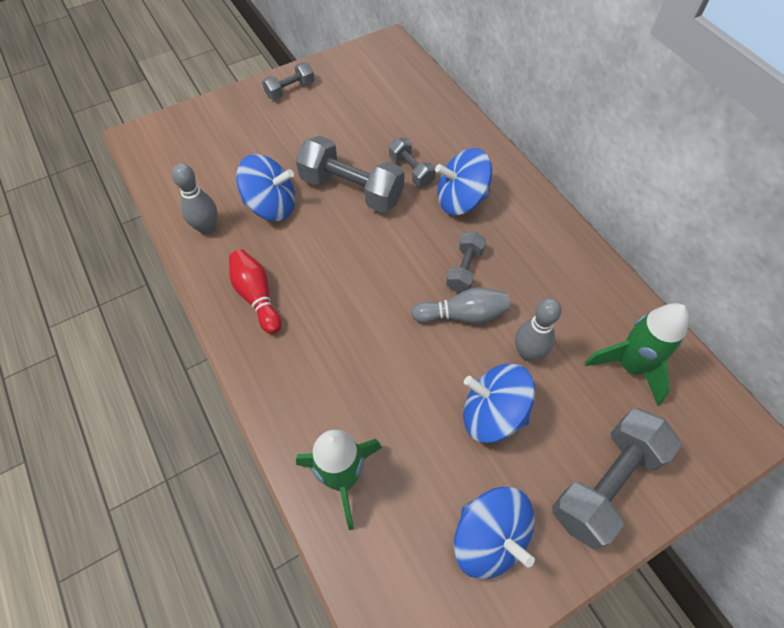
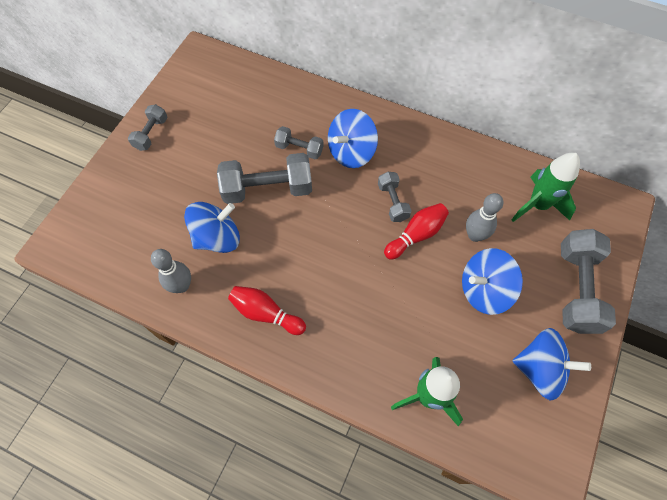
camera: 35 degrees left, 5 degrees up
(462, 315) = (416, 235): grey bowling pin -> red bowling pin

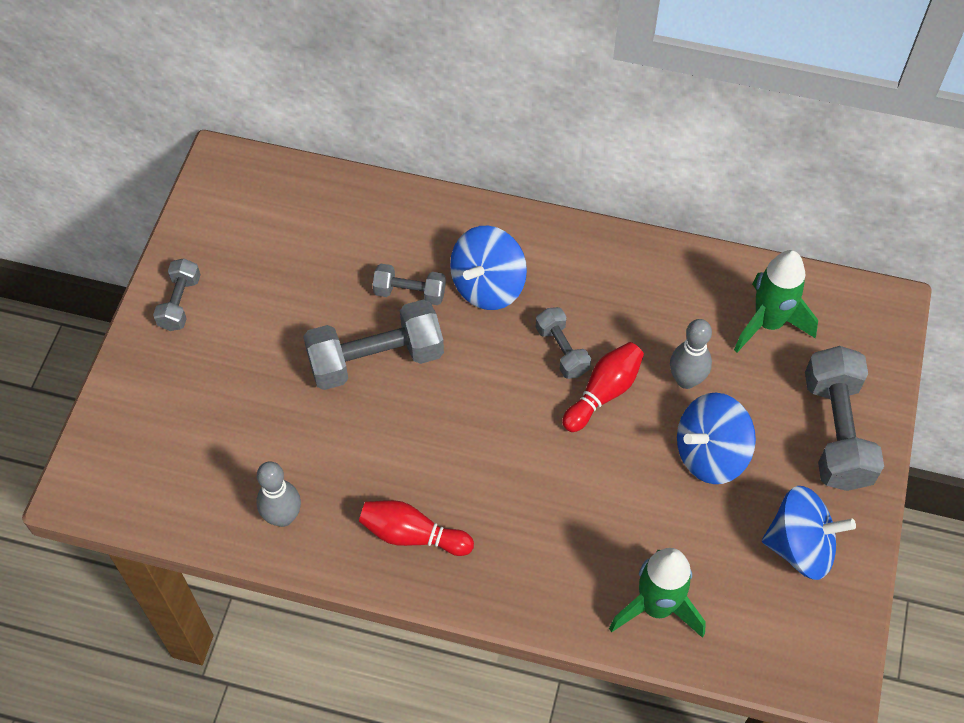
camera: 10 degrees left, 5 degrees down
(217, 238) = (318, 441): blue spinning top -> none

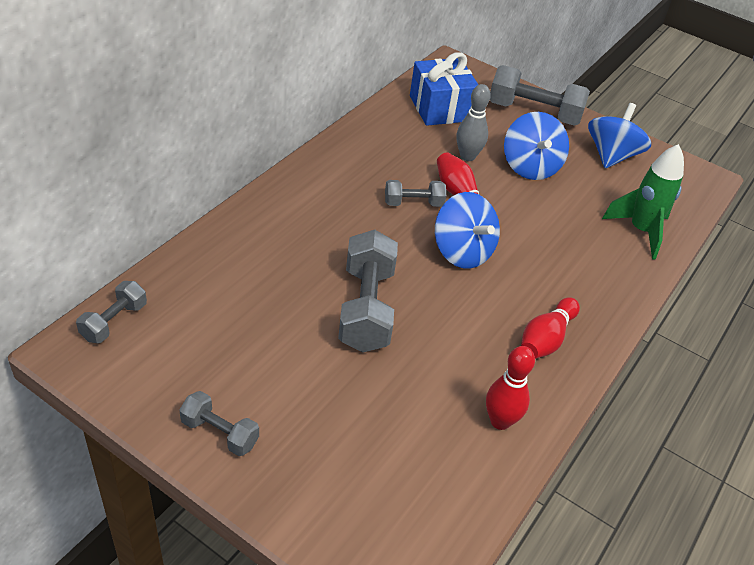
camera: 75 degrees left, 15 degrees down
(283, 517) = (500, 421): grey bowling pin -> red bowling pin
(410, 292) = (310, 266): grey dumbbell -> grey dumbbell (114, 322)
(488, 286) = (331, 221): blue spinning top -> blue spinning top (462, 252)
(768, 323) = (440, 108): green rocket -> blue gift

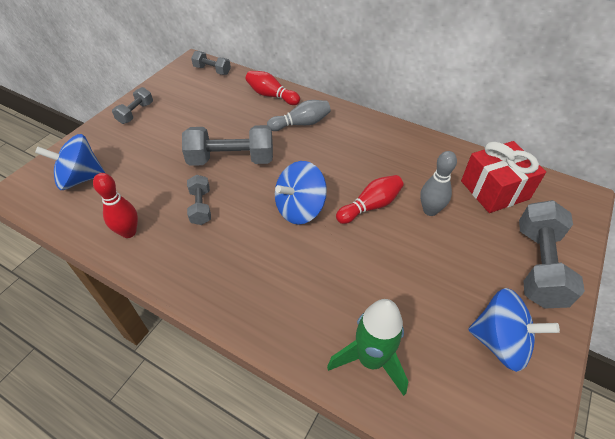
camera: 90 degrees right, 5 degrees up
(300, 230) = (301, 124): none -> grey bowling pin
(413, 203) = (349, 178): grey dumbbell -> grey dumbbell (200, 207)
(440, 108) = (494, 190): blue gift -> red gift
(530, 167) = (438, 259): blue spinning top -> blue spinning top (81, 178)
(545, 339) = (207, 263): red bowling pin -> red bowling pin (271, 96)

